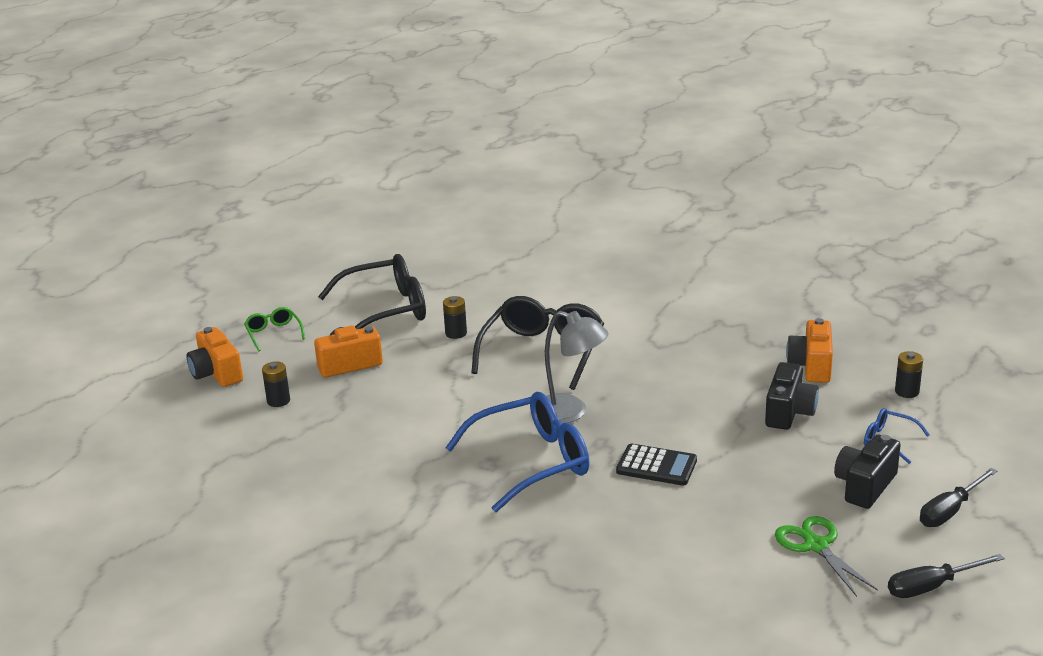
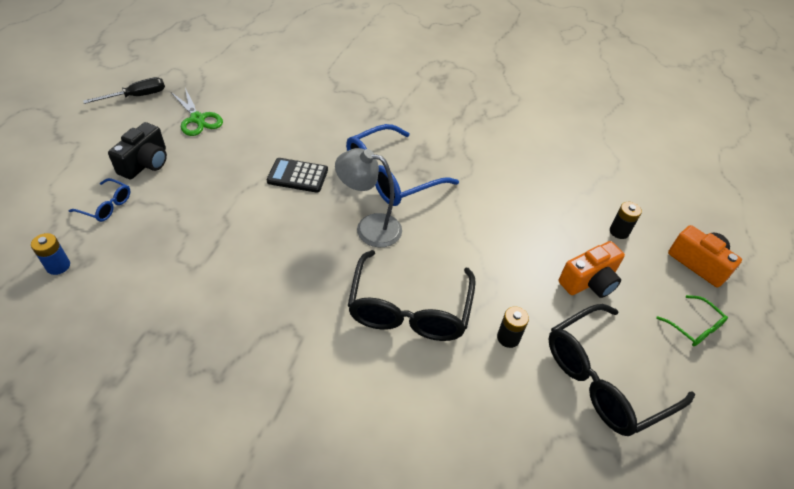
camera: 165 degrees right, 20 degrees up
(789, 412) = (179, 235): black camera -> none
(811, 366) = (137, 300): orange camera -> none
(907, 392) = (58, 266): black battery -> blue battery
(950, 511) = (94, 145): black screwdriver -> none

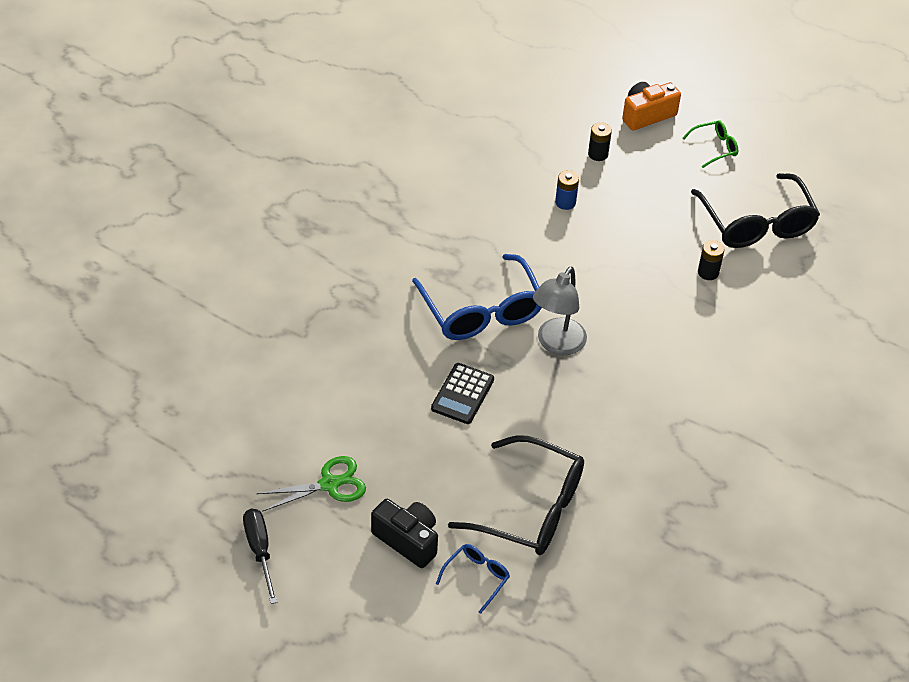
camera: 75 degrees left, 0 degrees up
(58, 266) = (564, 618): blue battery -> blue battery (565, 202)
(409, 310) = (667, 334): black glasses -> black glasses (531, 509)
(589, 282) = (655, 197): orange camera -> none

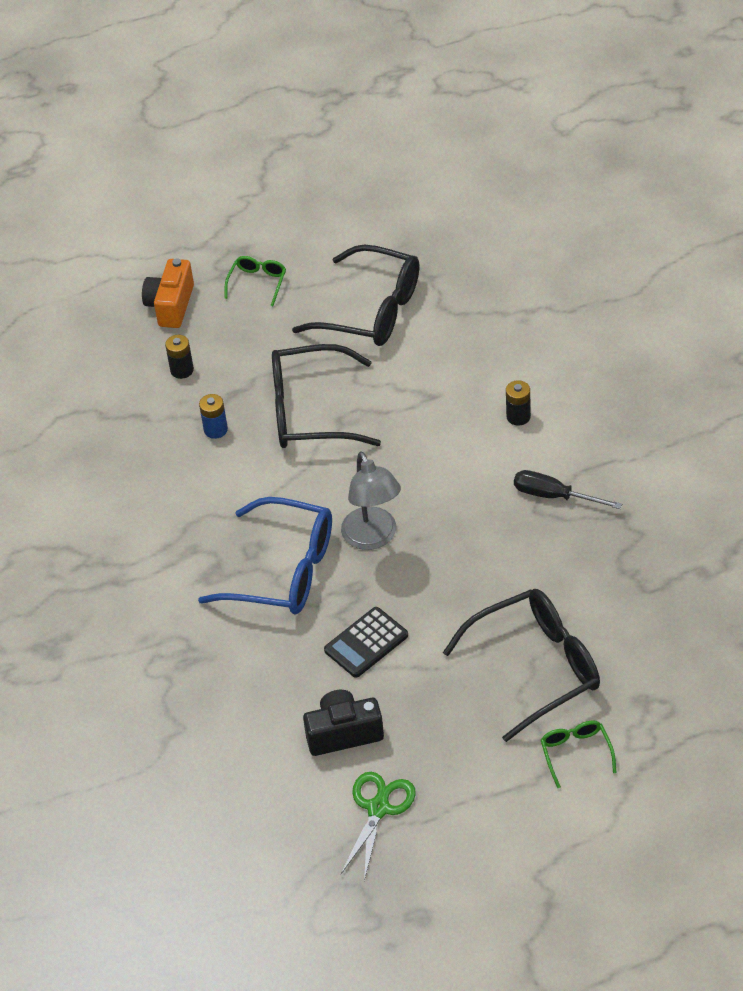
camera: 45 degrees left, 0 degrees up
(260, 551) = (407, 909): black screwdriver -> black screwdriver (554, 496)
(407, 540) = (492, 782): black camera -> black camera (343, 733)
(462, 394) = (366, 643): black calculator -> black calculator turned 75 degrees clockwise
(477, 577) = (576, 753): blue glasses -> green glasses
(631, 243) = (310, 411): none -> black glasses
(708, 272) = (393, 379): black battery -> black battery (518, 416)

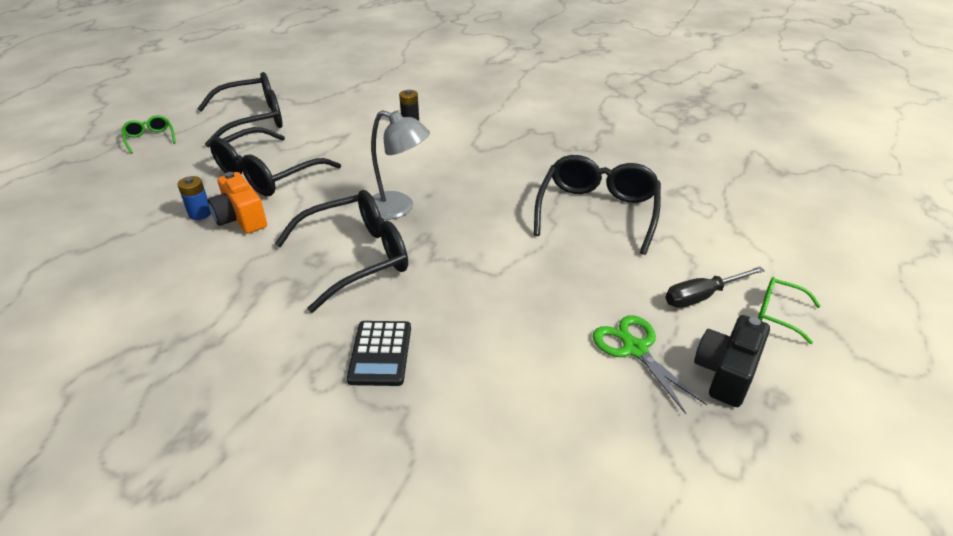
camera: 50 degrees left, 10 degrees down
(171, 305) = (85, 173): orange camera -> orange camera (241, 218)
(182, 370) = (132, 198): black battery -> none
(284, 571) = (357, 257): blue glasses -> black glasses
(343, 733) = (539, 321): black camera -> black camera (726, 373)
(366, 643) = (475, 261): black calculator -> black calculator (380, 353)
(554, 496) = (481, 140): black screwdriver -> black screwdriver (702, 296)
(576, 753) = (688, 235): green glasses -> green glasses (778, 313)

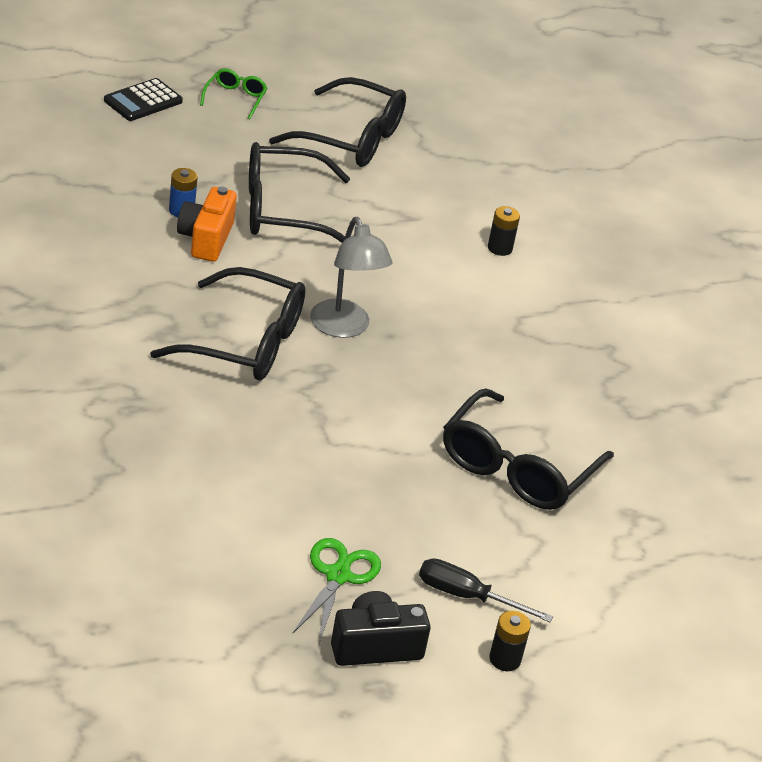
camera: 40 degrees right, 0 degrees up
(380, 353) = (157, 424): black calculator -> black calculator (143, 101)
(597, 211) = (516, 468): black glasses -> black glasses turned 150 degrees clockwise
(778, 313) = (505, 659): green glasses -> black battery

